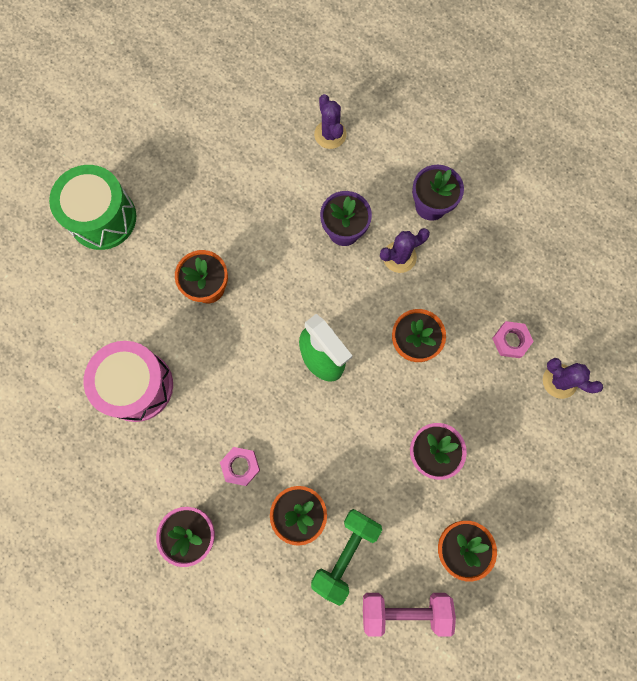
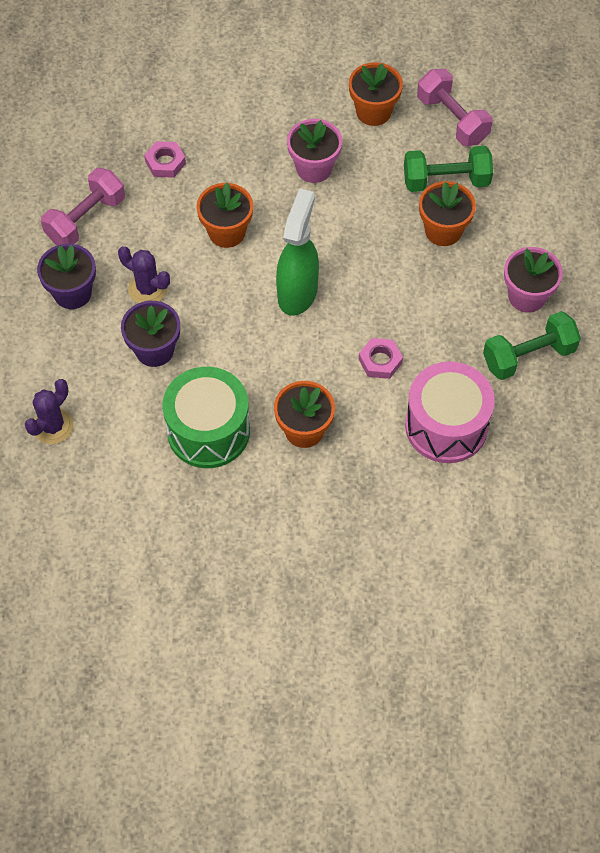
camera: 125 degrees left, 15 degrees down
(102, 218) = (308, 581): green drum -> green drum (208, 431)
(144, 491) = (528, 356): none -> green dumbbell
(240, 466) = (444, 297): pink nut -> pink nut (380, 361)
(492, 251) = (85, 219): none -> pink dumbbell
(559, 381) = (176, 111): purple cactus -> none

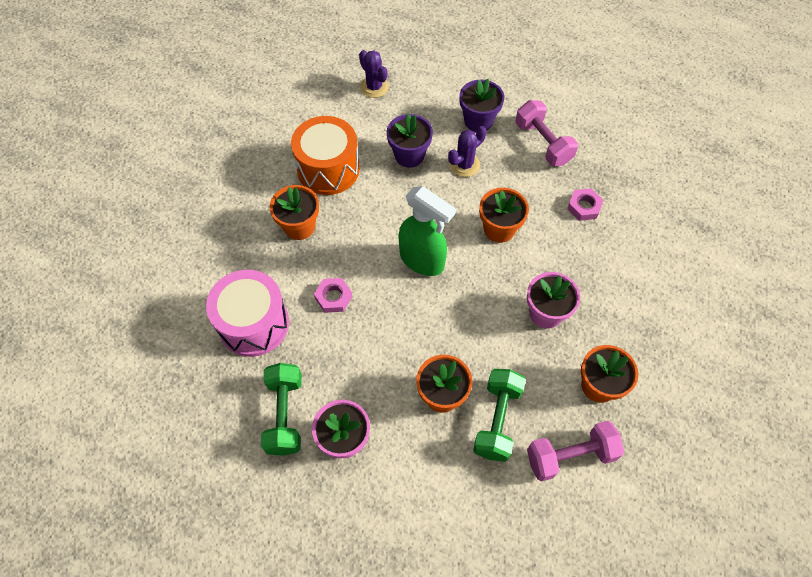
camera: 110 degrees right, 0 degrees up
(208, 431) = (328, 169): green drum -> orange drum

